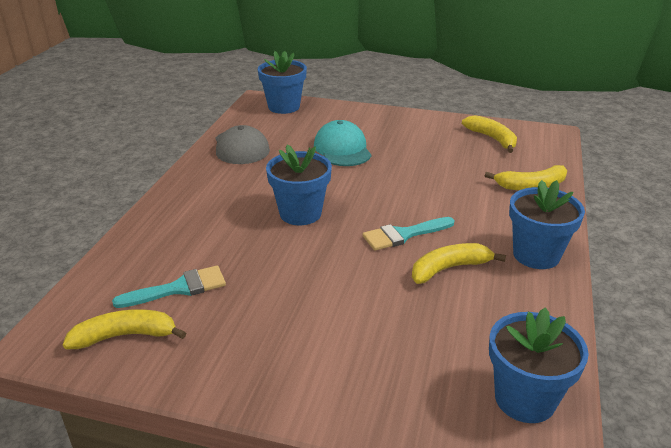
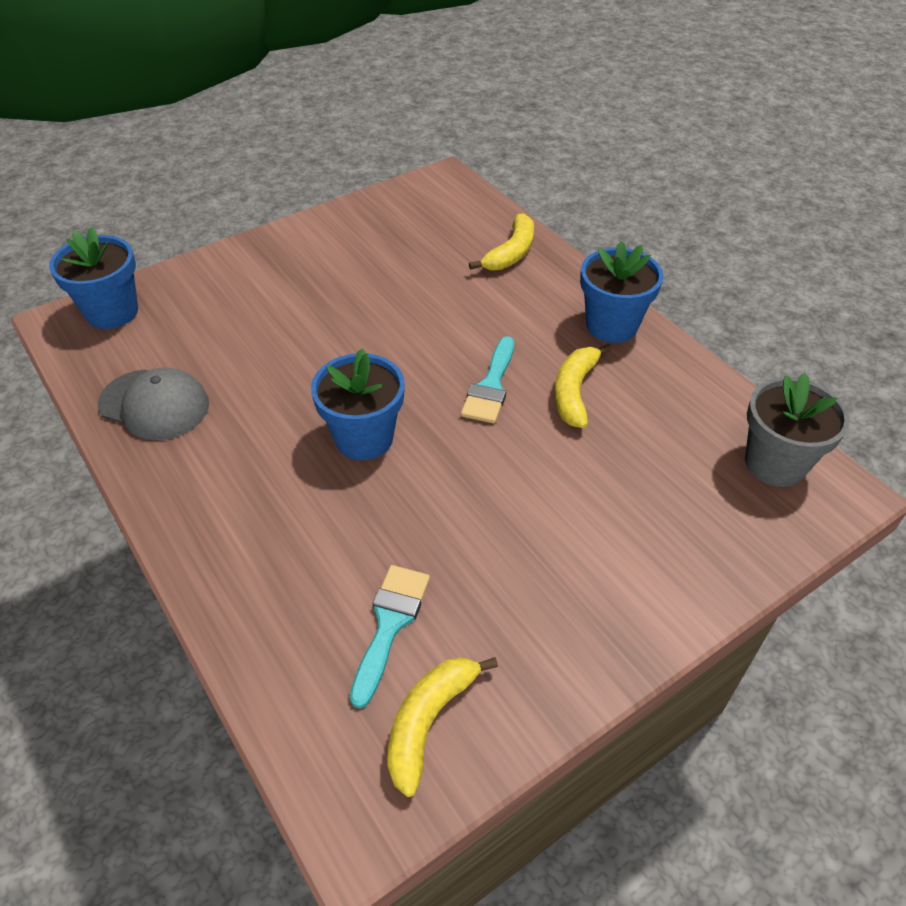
camera: 50 degrees left, 15 degrees up
(342, 149) = (279, 326): turquoise cap -> none
(492, 139) = (404, 217): yellow banana -> none
(525, 399) = (775, 463): blue flower pot -> grey flower pot

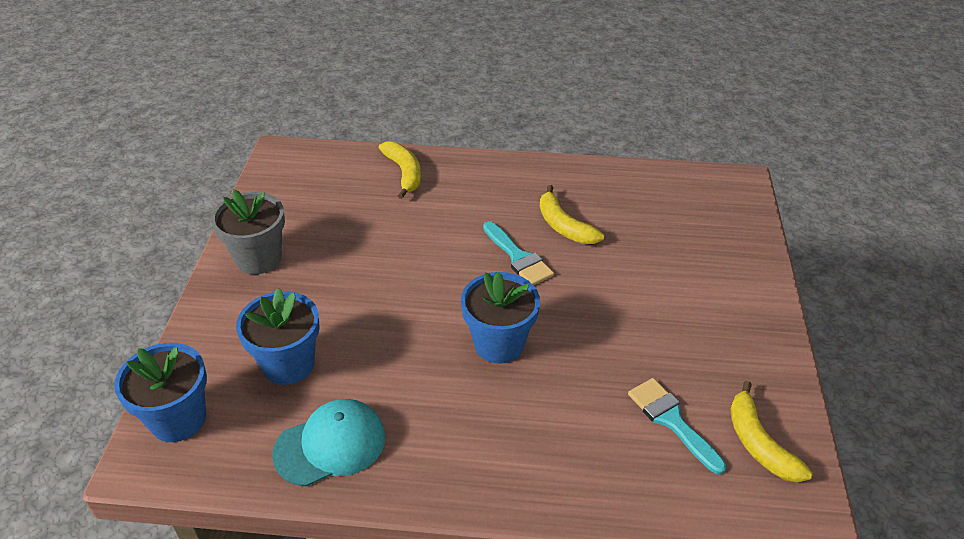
camera: 50 degrees left, 5 degrees down
(154, 404) = (330, 445): grey cap -> turquoise cap
(611, 325) = (525, 176): blue flower pot -> blue flower pot (288, 364)
(775, 463) = (698, 189): grey flower pot -> grey flower pot (258, 258)

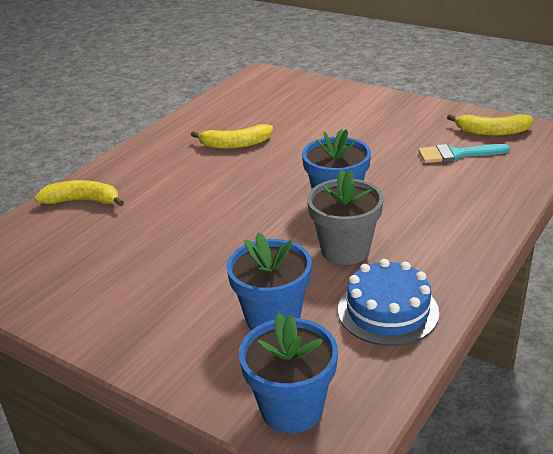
camera: 60 degrees left, 10 degrees down
(258, 258) = (105, 313): grey flower pot -> grey flower pot (345, 250)
(330, 445) = (388, 311): turquoise cap -> blue cake
(518, 257) = (251, 171): turquoise brush -> none

